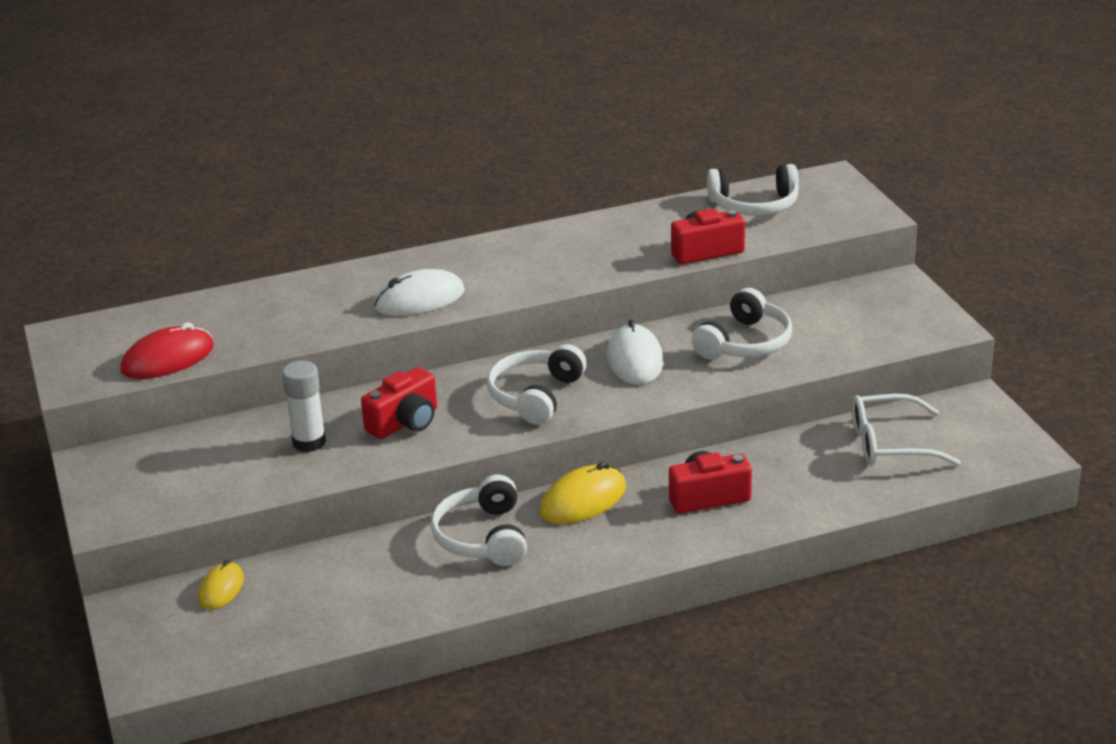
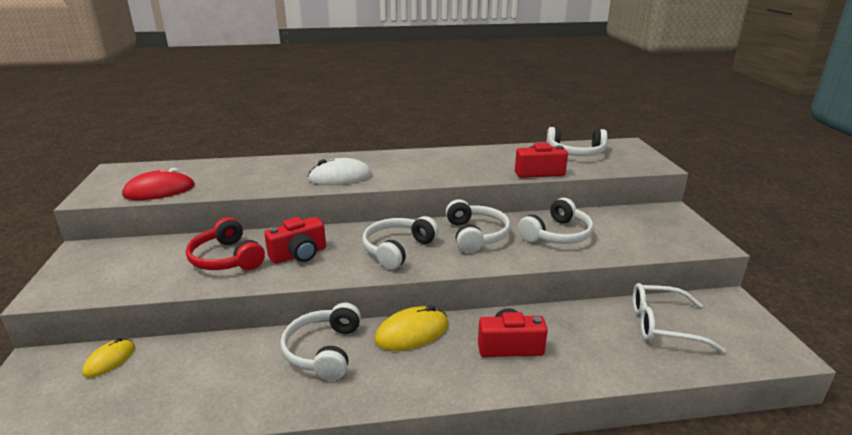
camera: 10 degrees right, 5 degrees down
(309, 442) = (226, 258): white glue stick -> red headphones
(635, 359) = (476, 235): white mouse -> white headphones

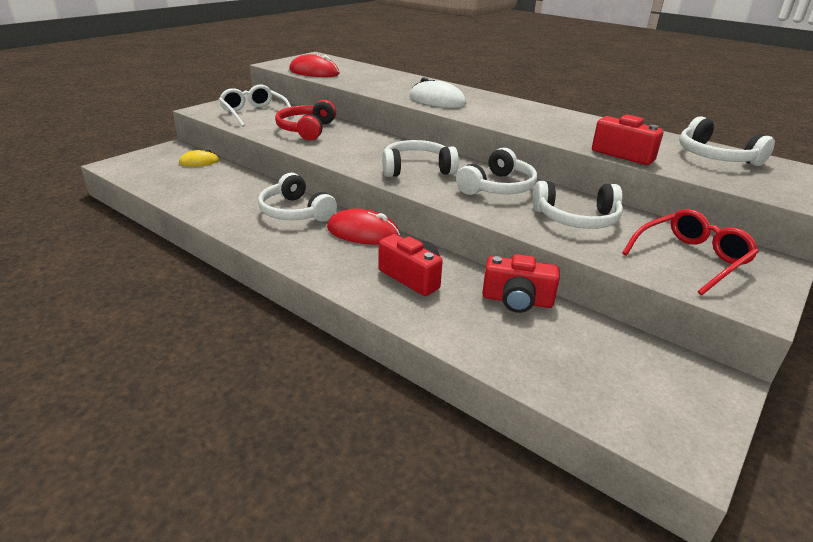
camera: 45 degrees right, 5 degrees up
(299, 254) = (349, 144): red camera -> red camera (517, 300)
(323, 351) = (295, 212): white headphones -> white headphones turned 90 degrees counterclockwise
(412, 332) = (363, 232): yellow mouse -> red mouse
(645, 230) = (690, 259): none -> red glasses
(663, 325) = (584, 348): white glasses -> white glasses (254, 113)

